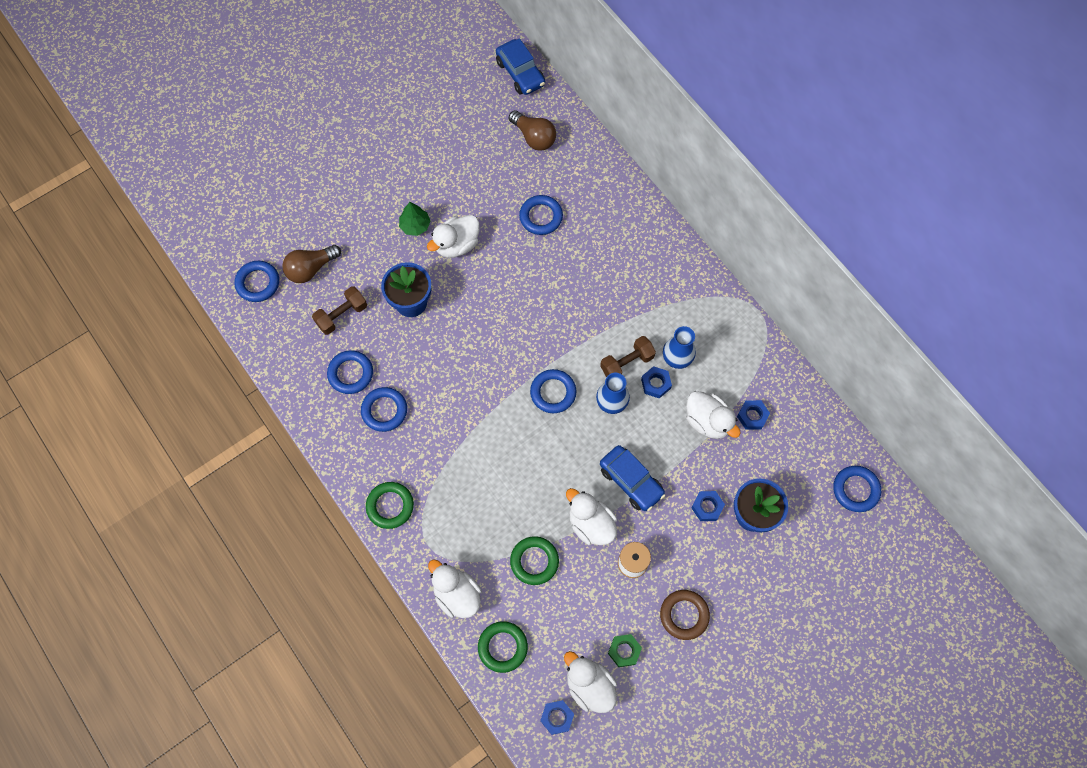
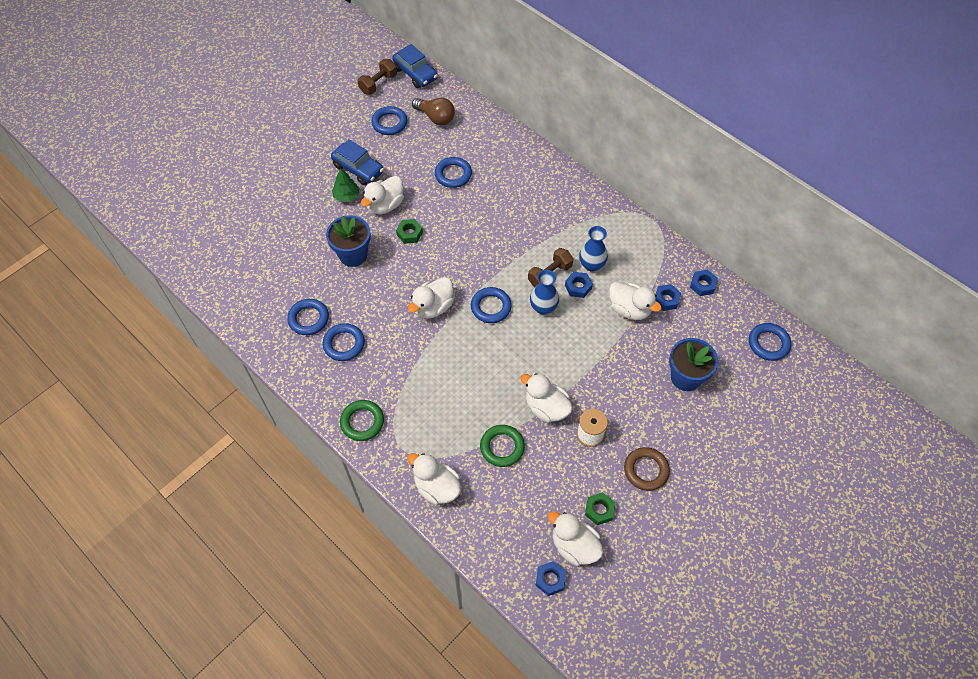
camera: 10 degrees left, 10 degrees down
(258, 283) = (214, 259): blue ring -> blue ring (389, 123)
(311, 269) = (260, 241): brown light bulb -> none
(342, 315) = (293, 274): brown dumbbell -> brown dumbbell (378, 84)
(478, 285) = (409, 233): none -> green nut
(489, 382) = (433, 307): none -> white duck
(502, 647) = (487, 526): green ring -> none
(631, 481) = (574, 367): blue car -> blue car (358, 169)
(707, 507) = (645, 377): blue nut -> blue nut (702, 285)

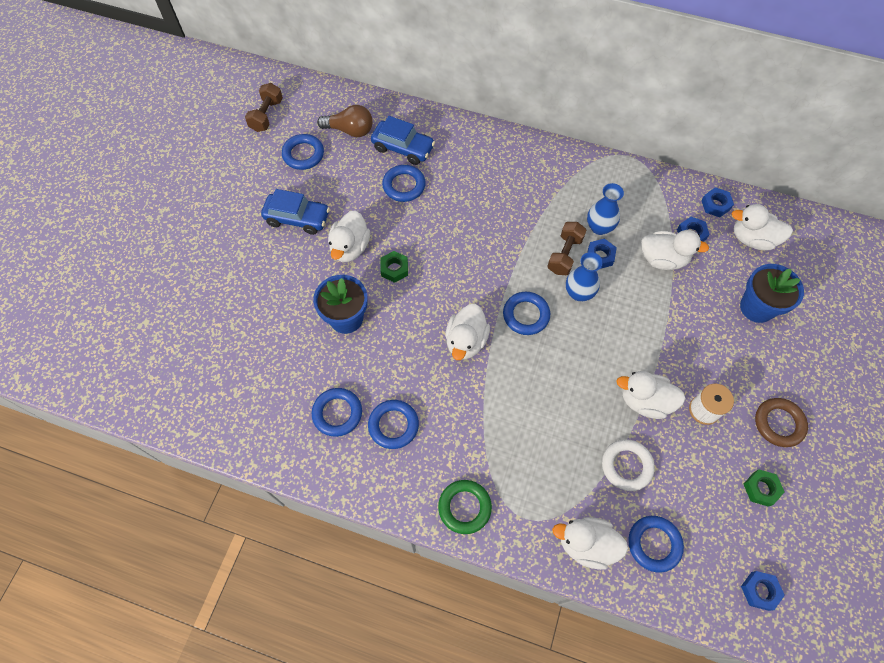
camera: 25 degrees left, 5 degrees up
(346, 196) = (301, 254): green tree -> none
(415, 73) = (301, 90): blue car -> blue car (403, 148)
(502, 447) = (626, 466): green ring -> white ring
(574, 546) = (760, 540): white duck -> white duck (752, 239)
(768, 343) = (809, 239): blue ring -> blue ring (654, 544)

